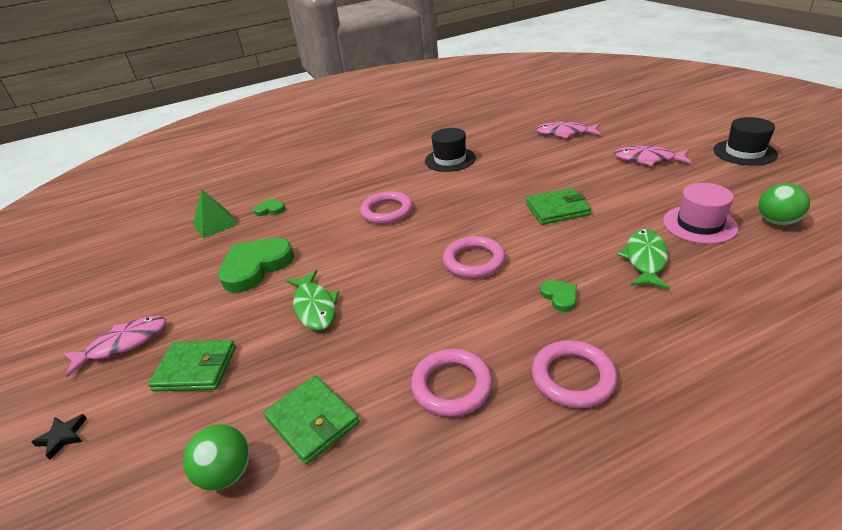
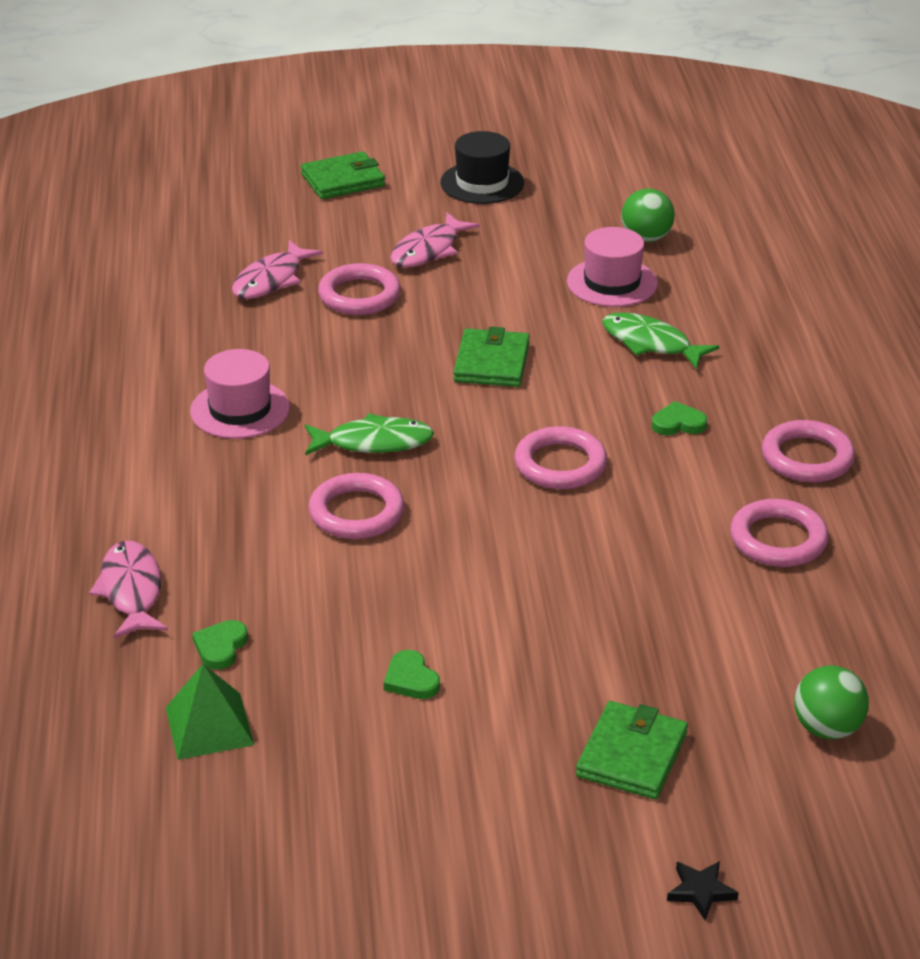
camera: 75 degrees left, 0 degrees up
(123, 344) = (525, 841): pink fish -> pink fish (131, 591)
(255, 267) = (411, 679): green heart -> green heart, size x0.46
(312, 421) = (780, 653): green wallet -> green wallet (343, 180)
(315, 307) = (564, 625): green fish -> green fish (373, 442)
(450, 159) = (240, 409): black hat -> pink hat
(578, 156) = (359, 295): none -> pink ring

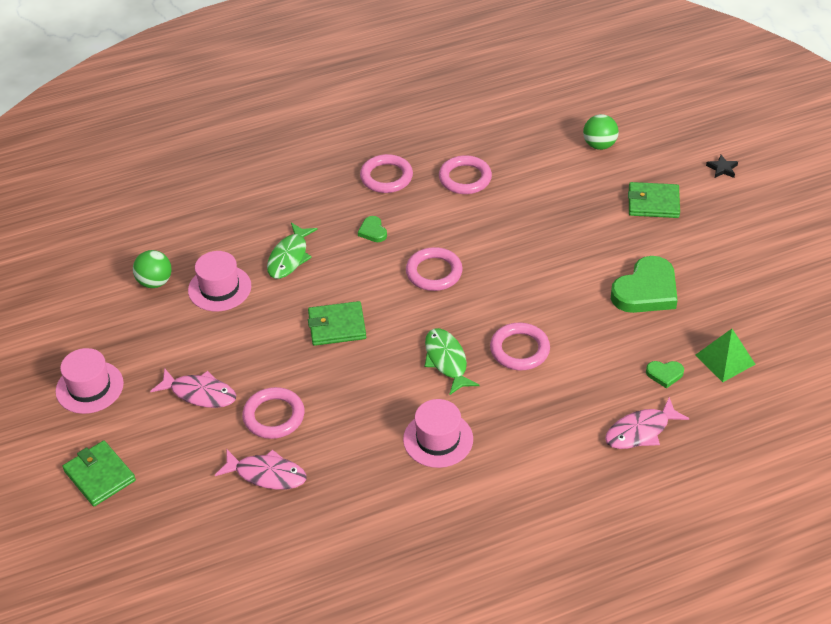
camera: 105 degrees left, 10 degrees up
(411, 679) = (646, 290): green heart -> green heart, size x2.15
(482, 183) = (89, 387): black hat -> pink hat

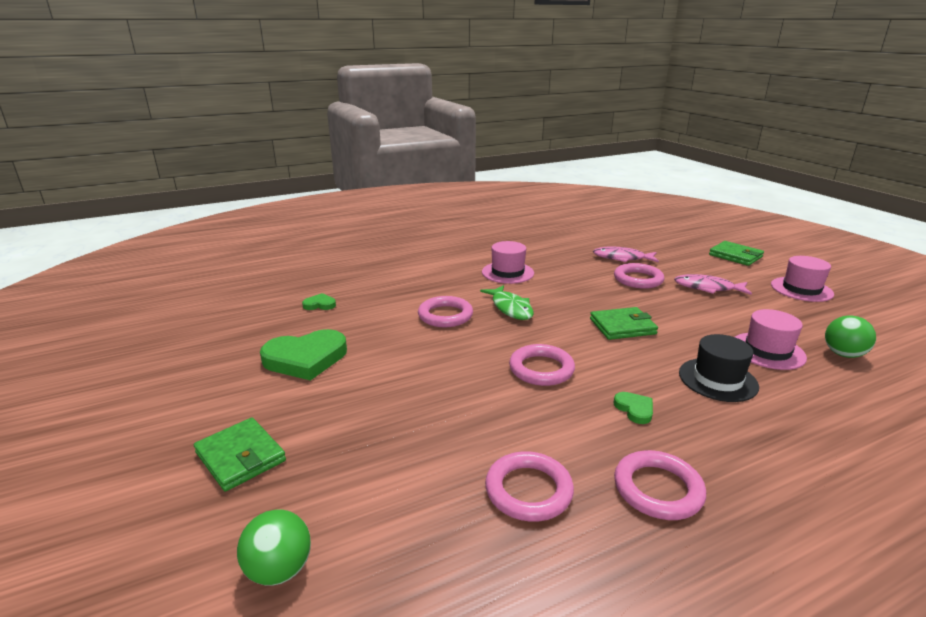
camera: 175 degrees right, 20 degrees down
(289, 257) = (717, 379): green fish -> black hat
(641, 431) = (354, 278): pink fish -> none
(646, 290) = (306, 359): green heart -> green heart turned 150 degrees counterclockwise
(653, 203) = (240, 457): green wallet -> green wallet turned 45 degrees clockwise
(722, 168) = (83, 521): black star -> none
(725, 359) = (260, 313): green pyramid -> none

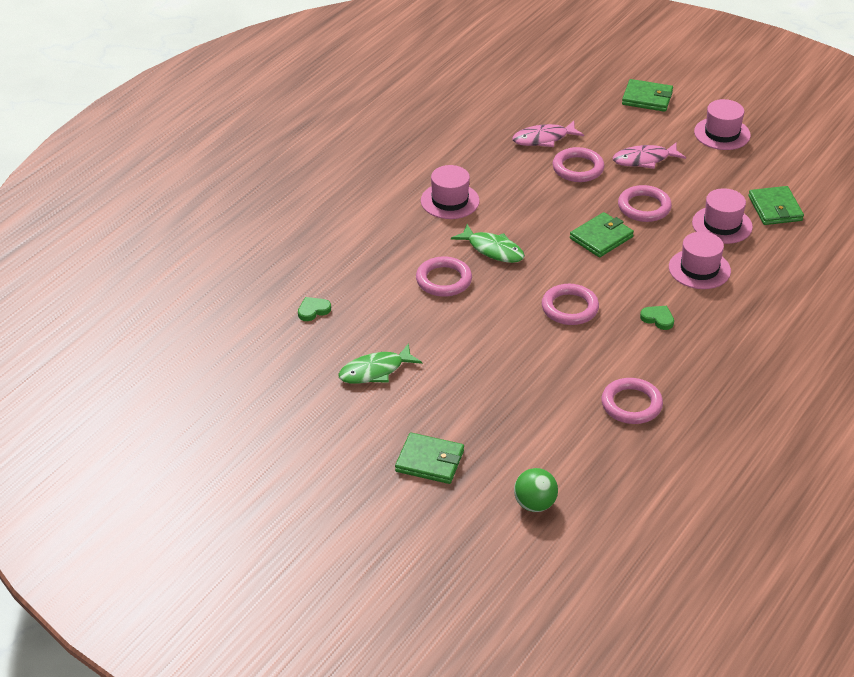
camera: 30 degrees left, 15 degrees up
(306, 359) = (375, 371): green heart -> green fish
(658, 489) = (703, 372): pink ring -> pink ring (644, 207)
(717, 379) = (699, 269): black hat -> pink hat
(843, 354) = (775, 208): green ball -> green wallet

